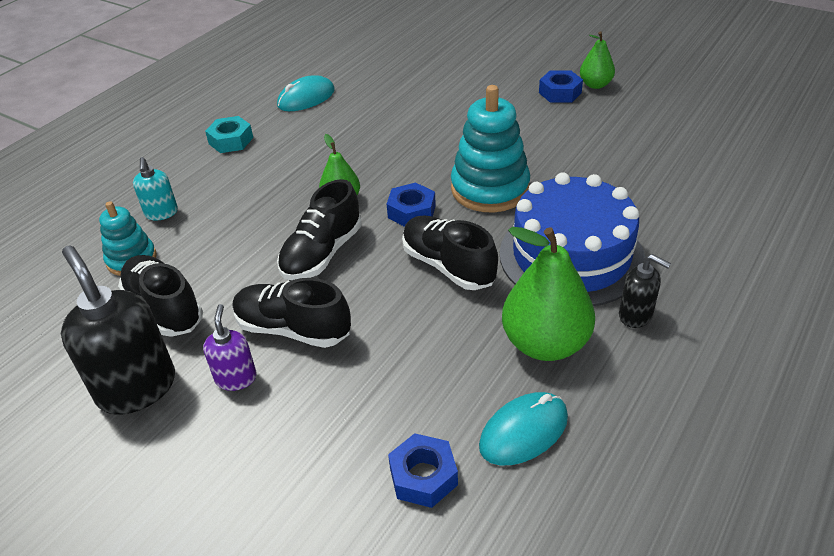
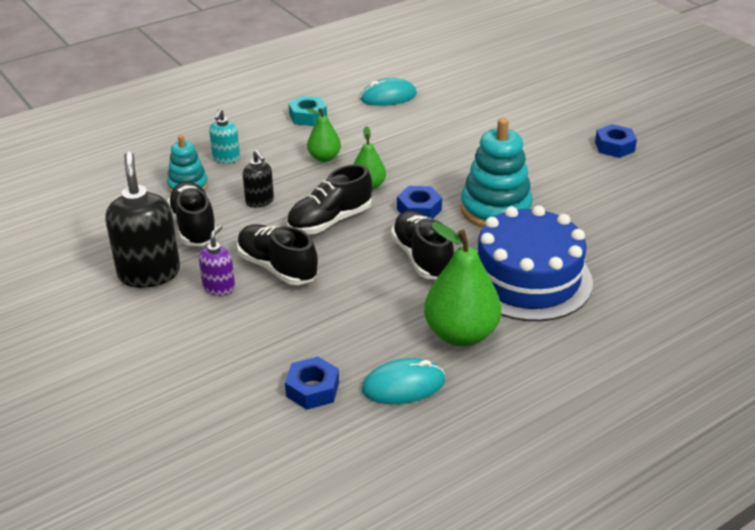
camera: 20 degrees right, 5 degrees down
(595, 85) = (653, 148): green pear -> green pear (324, 157)
(636, 315) = (549, 336): black soap dispenser -> black soap dispenser (260, 201)

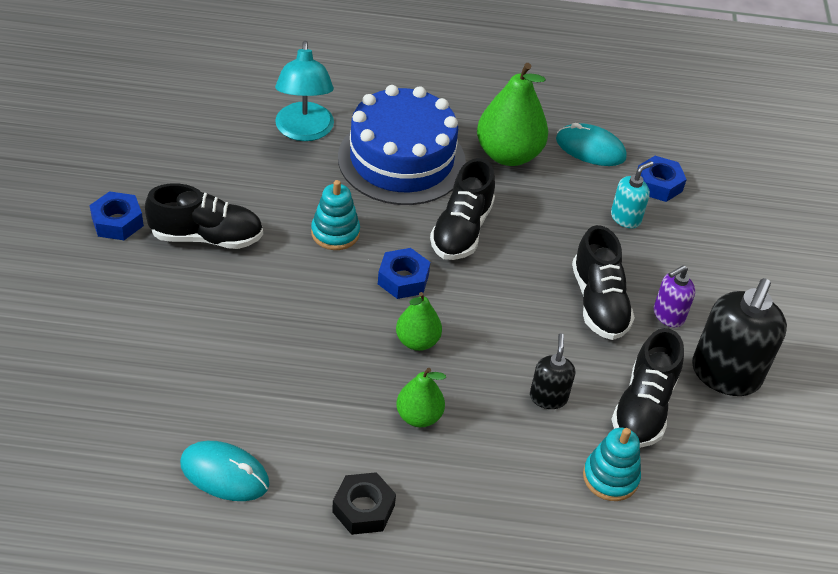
camera: 145 degrees left, 10 degrees up
(226, 158) = (531, 497): turquoise soap dispenser -> turquoise soap dispenser (625, 218)
(308, 116) = (363, 509): turquoise nut -> black nut
(330, 221) = (501, 323): black shoe -> black shoe (206, 237)
(495, 209) = (335, 233): turquoise stacking toy -> turquoise stacking toy, size x0.59
(618, 256) = (304, 131): none -> turquoise lamp

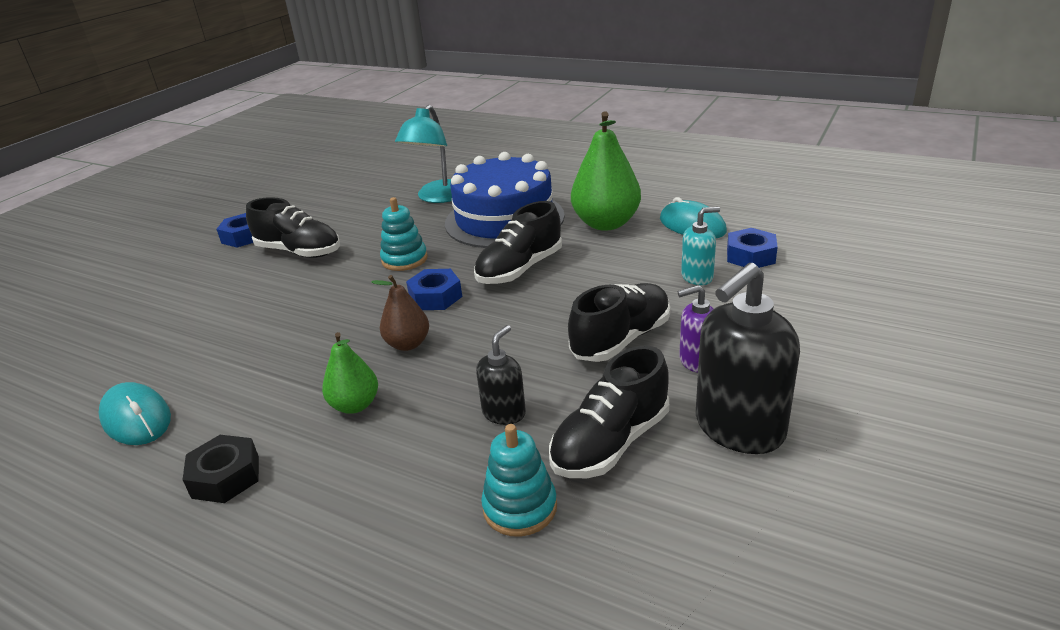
camera: 30 degrees right, 15 degrees down
(417, 341) = (408, 344): green pear -> brown pear
(598, 302) = (621, 339): black shoe -> black shoe turned 150 degrees counterclockwise

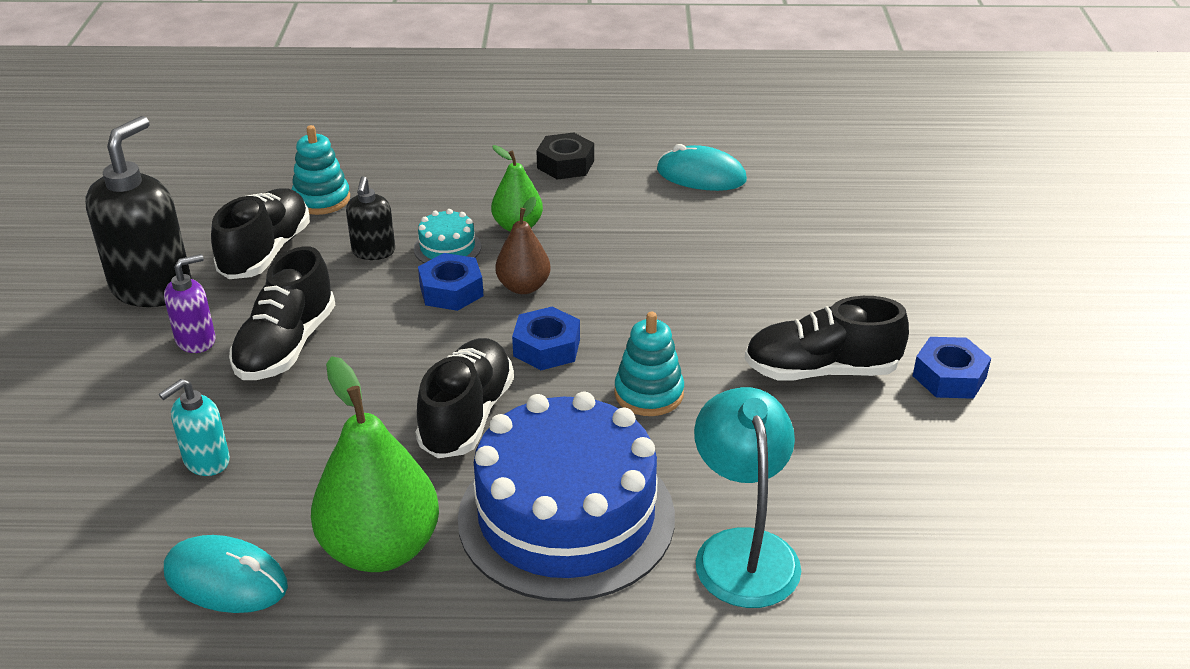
camera: 150 degrees right, 5 degrees up
(435, 398) = (447, 247): none -> turquoise cake
(750, 256) = (126, 524): blue nut -> blue nut (451, 291)

